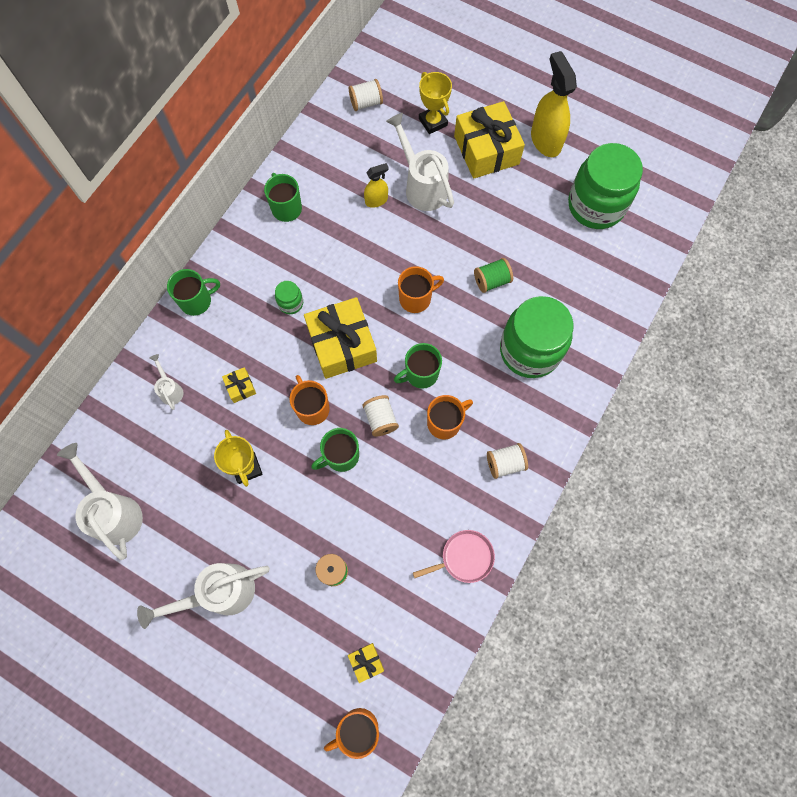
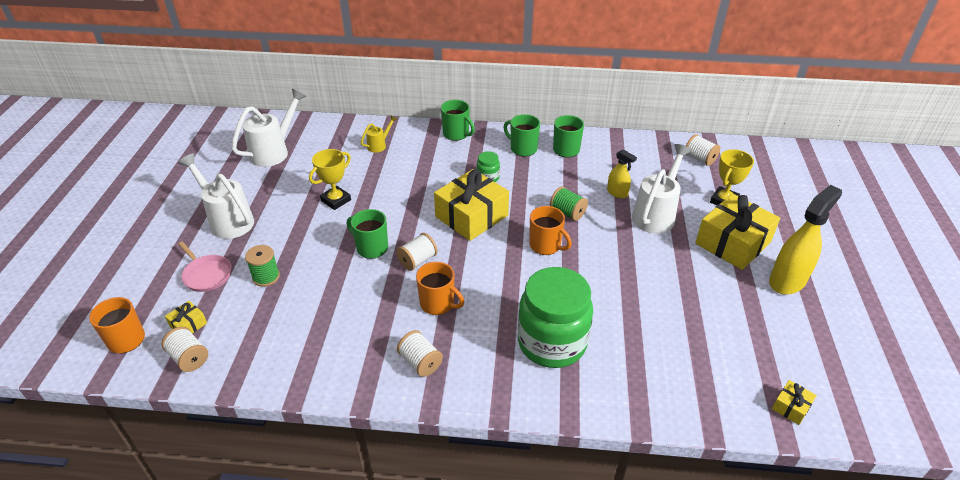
camera: 65 degrees right, 30 degrees down
(170, 389) = (379, 145): white watering can -> yellow watering can
(240, 387) = (400, 176): yellow gift -> yellow gift (791, 407)
(312, 408) = (405, 218): orange mug -> none
(411, 668) = (189, 358): none -> white spool
(420, 374) = (476, 272): green mug -> green mug (523, 148)
(464, 558) = (309, 362): pink pan -> pink pan (206, 274)
(491, 281) = (603, 290): green spool -> green spool (567, 212)
(596, 206) = (756, 345): green jar -> none

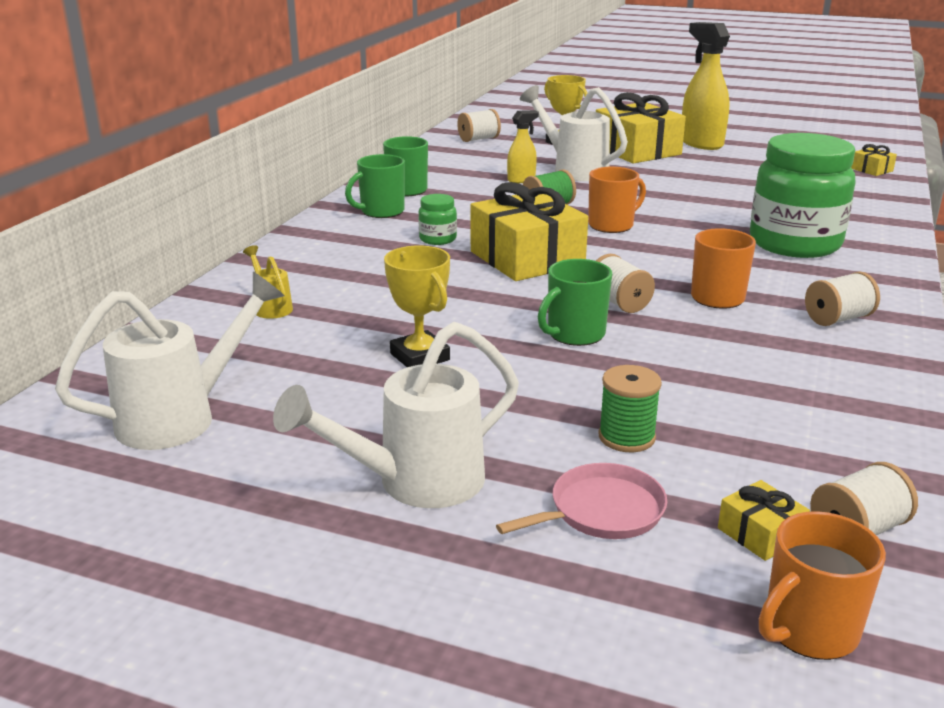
camera: 75 degrees left, 15 degrees down
(274, 151) = (182, 417): white watering can -> white watering can turned 90 degrees clockwise
(456, 134) = (298, 247): green mug -> none

